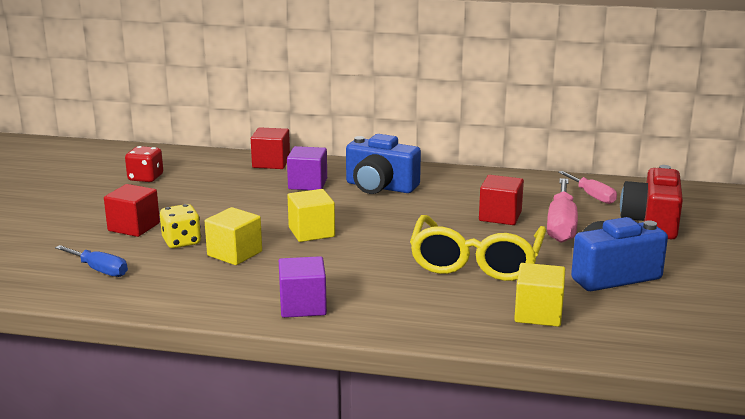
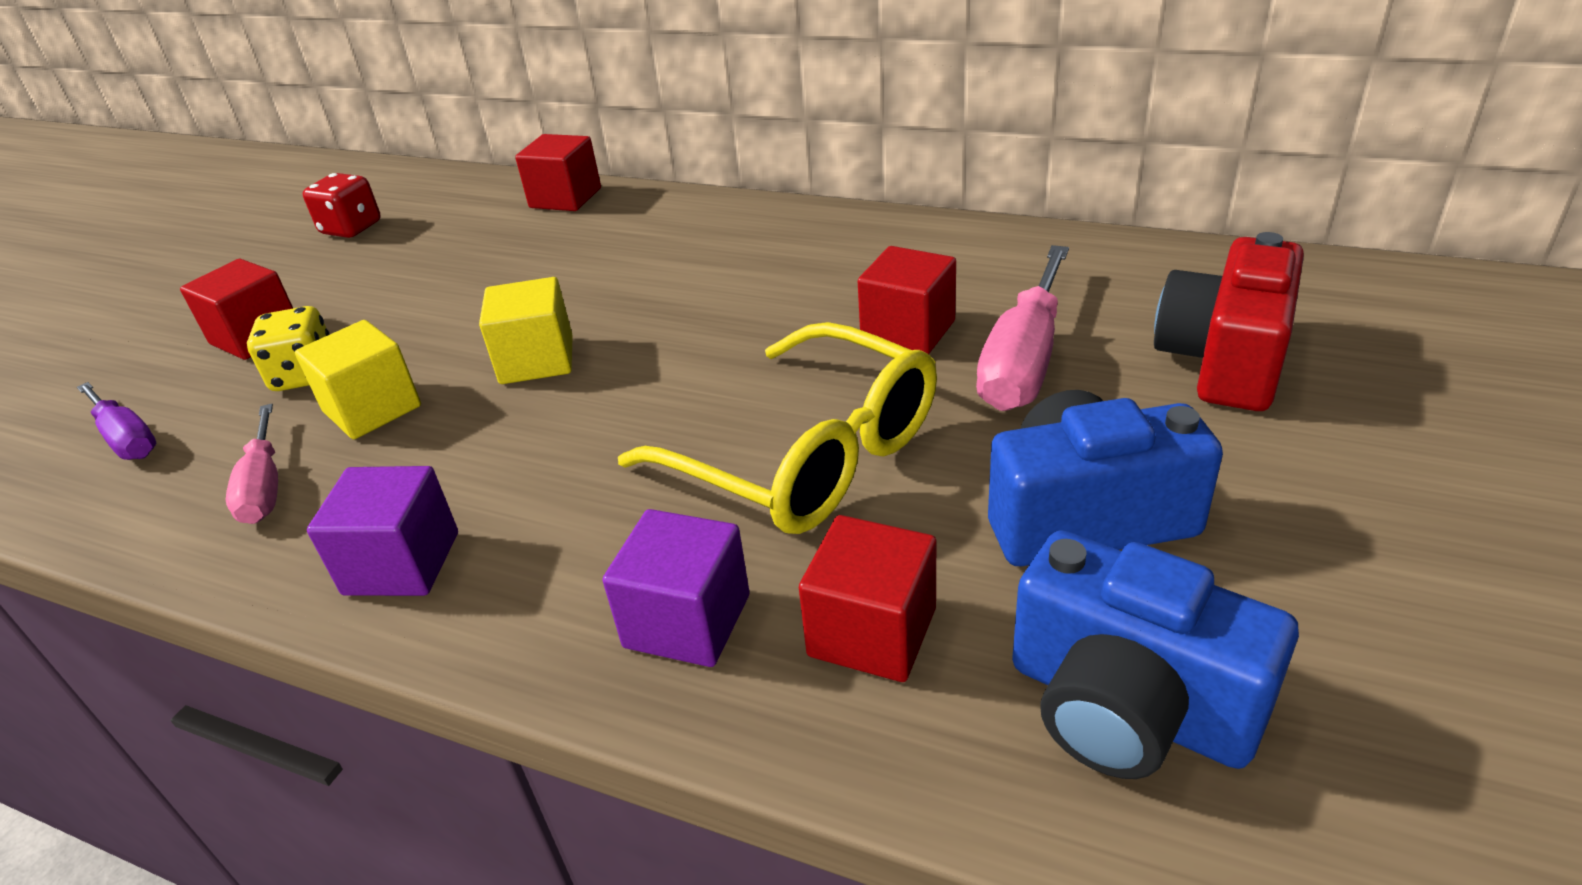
camera: 15 degrees right, 15 degrees up
(99, 270) = (127, 439): blue screwdriver -> purple screwdriver
(307, 184) = (597, 244): purple cube -> purple cube (687, 621)
(380, 187) = (717, 254): blue camera -> blue camera (1127, 706)
(476, 261) = (806, 455): yellow glasses -> yellow glasses turned 75 degrees counterclockwise
(538, 314) = (872, 632): yellow cube -> red cube
(592, 196) = (1115, 283): pink screwdriver -> pink screwdriver (264, 487)

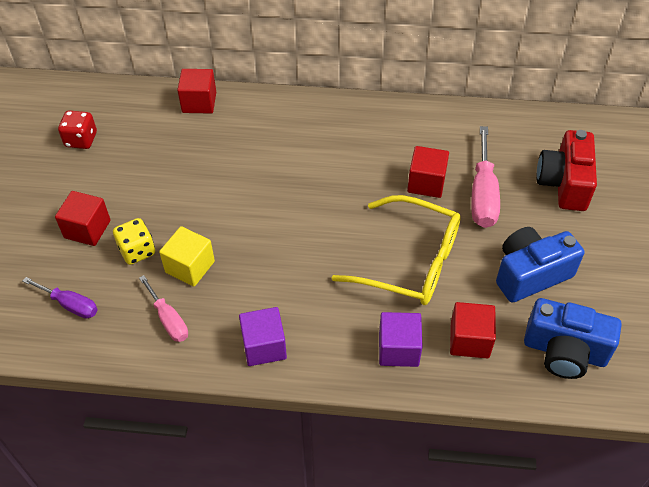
camera: 20 degrees left, 15 degrees up
(537, 360) = (255, 224): yellow cube -> none

